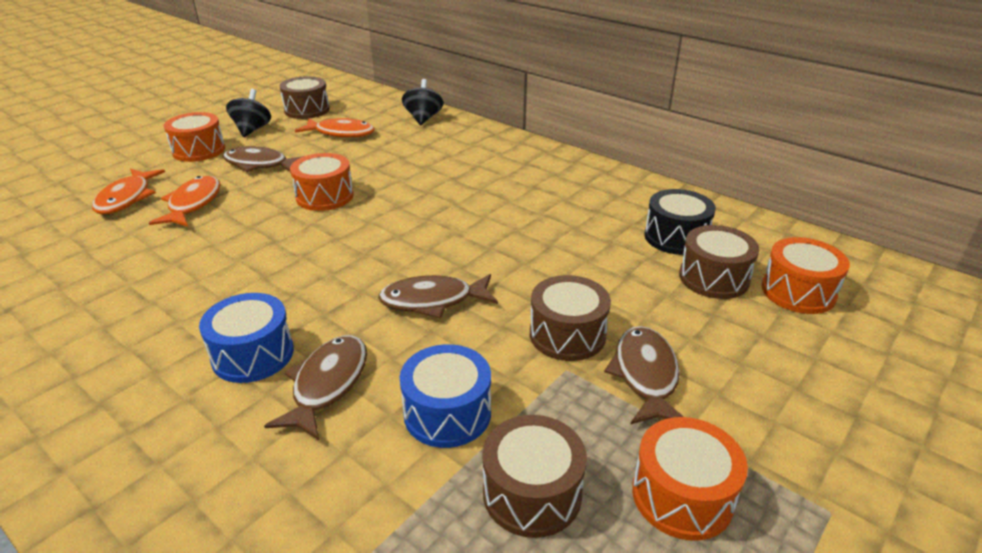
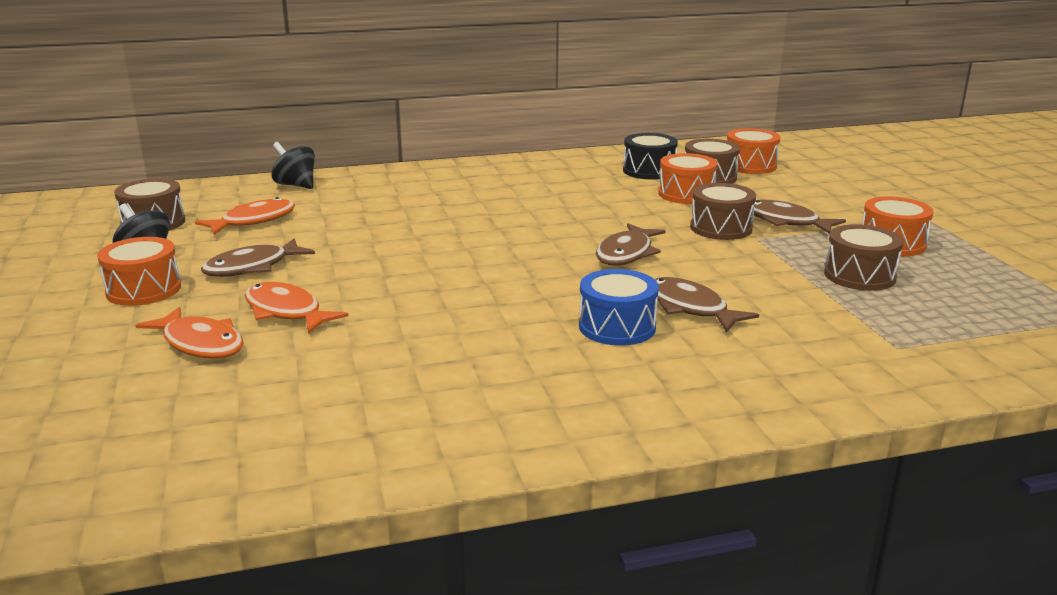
camera: 55 degrees left, 10 degrees down
(324, 196) = (385, 254): orange drum -> orange drum (686, 194)
(447, 413) = (764, 279): blue drum -> none

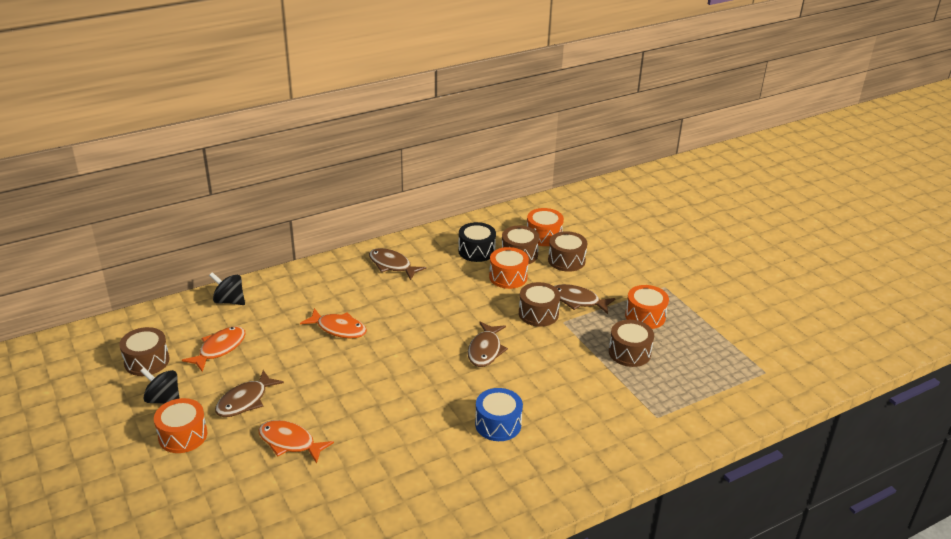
camera: 15 degrees left, 10 degrees up
(200, 343) = (250, 481): orange fish -> orange fish (338, 329)
(690, 308) = (536, 400): brown fish -> brown fish (392, 265)
(778, 187) = (566, 260): none -> brown drum

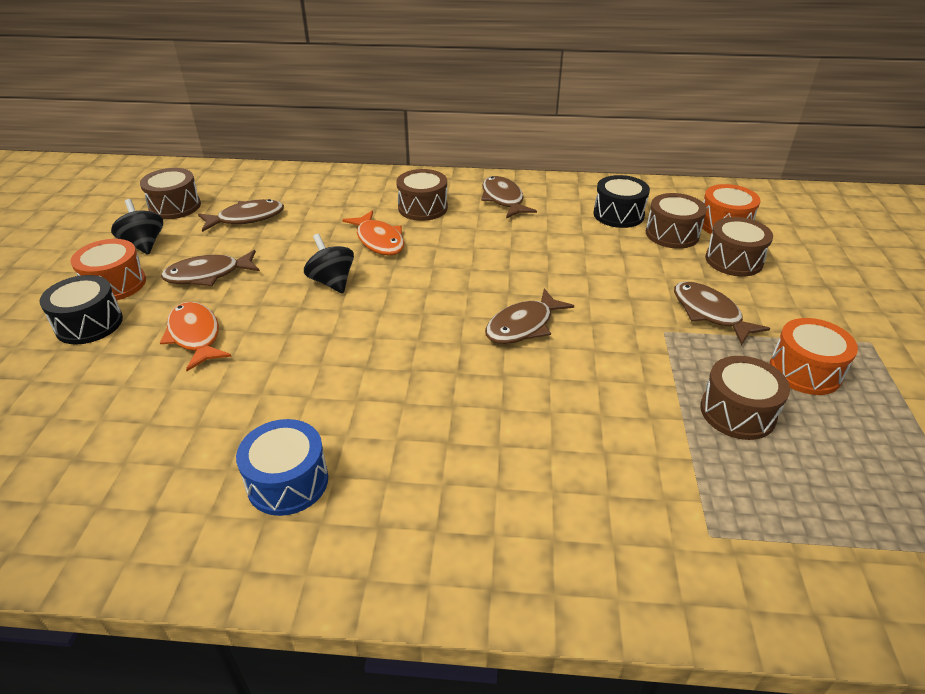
camera: 35 degrees right, 5 degrees up
(202, 468) = (89, 324): none -> black drum
(219, 349) = (246, 218): orange fish -> brown fish
(229, 301) = (307, 180): black spinning top -> black spinning top (332, 282)
(498, 424) = (448, 427): blue drum -> blue drum (287, 482)
(508, 277) = (633, 254): orange drum -> none
(538, 313) = (637, 309): brown drum -> brown drum (423, 208)

